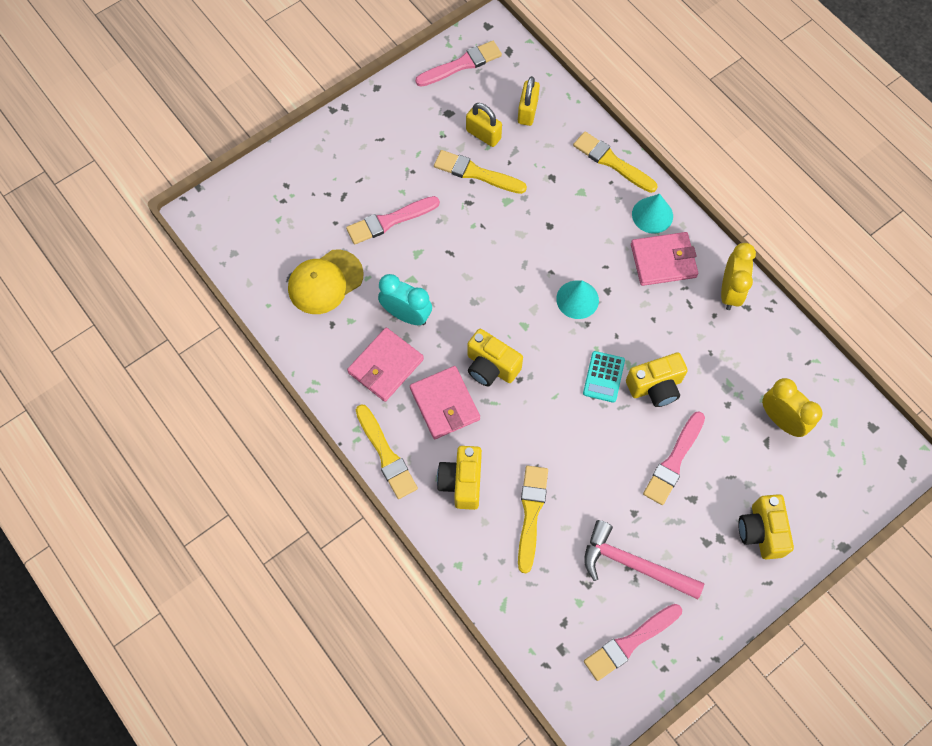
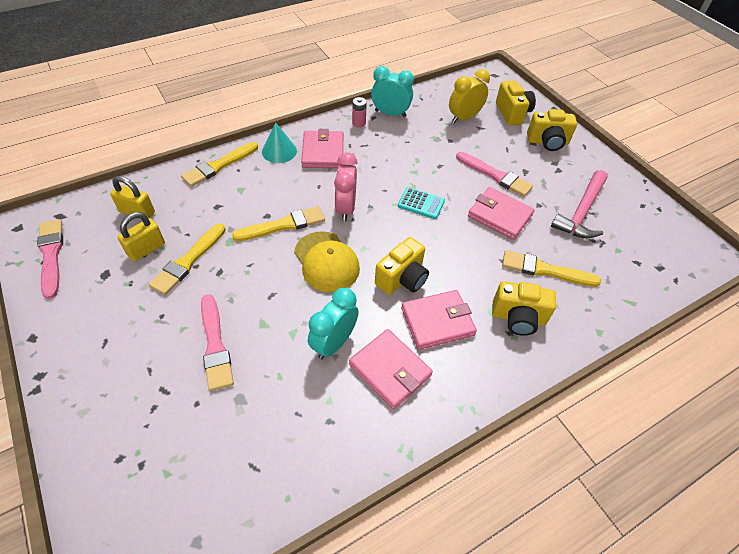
camera: 85 degrees left, 15 degrees down
(325, 282) = (273, 423): yellow cap -> yellow cap (326, 261)
(386, 455) = (490, 381): yellow brush -> yellow brush (283, 225)
(577, 299) = (345, 208): turquoise cone -> pink clock
(604, 465) = (499, 216): none -> pink wallet
(630, 642) = (644, 224): pink brush -> none
(655, 387) = (432, 175): yellow camera -> yellow camera (512, 113)
(729, 292) = (359, 123): yellow clock -> pink battery
(761, 327) = (390, 114): none -> turquoise clock

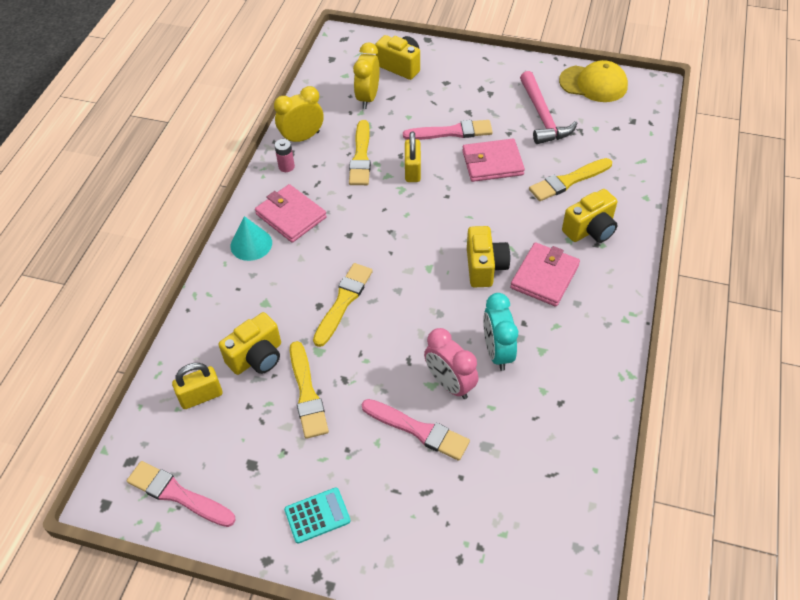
camera: 40 degrees left, 0 degrees up
(146, 249) = (257, 416): yellow padlock -> yellow padlock (412, 170)
(219, 166) = (215, 299): yellow brush -> yellow brush (361, 157)
(326, 261) = (415, 301): yellow cap -> yellow cap (593, 84)
(345, 208) = (374, 248): pink clock -> pink clock (450, 384)
(390, 114) = (302, 138): turquoise clock -> yellow clock
(390, 370) = (555, 336): pink wallet -> none
(421, 203) = (425, 198): turquoise calculator -> turquoise calculator (317, 515)
(547, 142) = (456, 74): yellow camera -> yellow camera (257, 357)

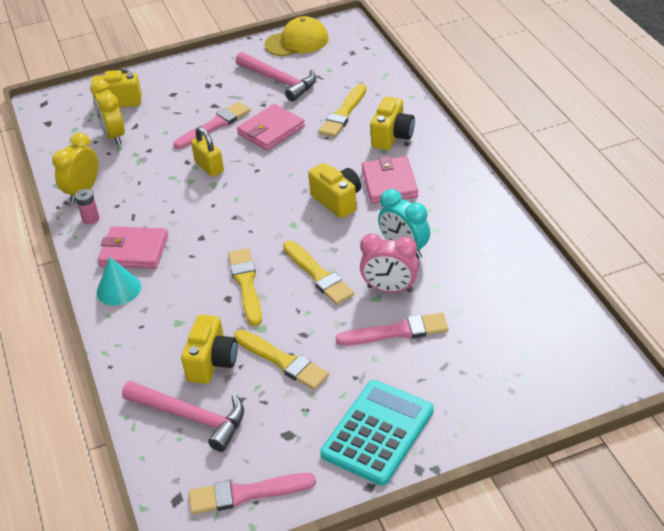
camera: 35 degrees left, 10 degrees down
(201, 396) = (191, 417): yellow padlock -> pink hammer
(317, 515) = (378, 432): turquoise calculator -> turquoise calculator, size x1.87
(361, 157) = (153, 179): yellow brush -> yellow brush (318, 275)

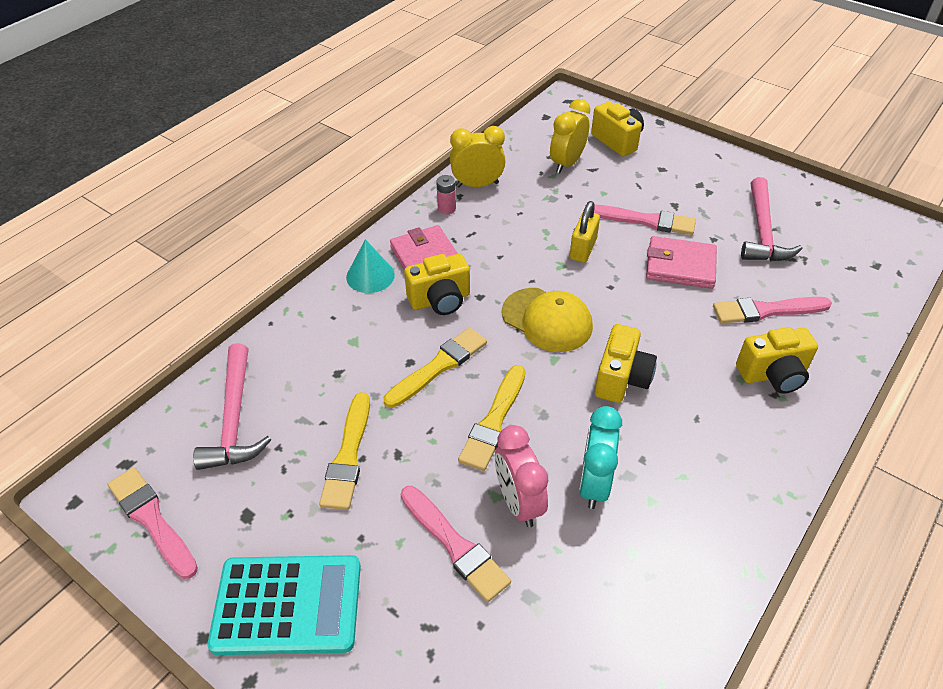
camera: 55 degrees right, 5 degrees up
(212, 362) = (315, 396): yellow camera -> yellow camera (440, 300)
(297, 41) = (840, 212): yellow cap -> yellow cap (547, 320)
(343, 113) = (766, 310): yellow brush -> pink brush
(389, 183) = (691, 412): pink wallet -> none

